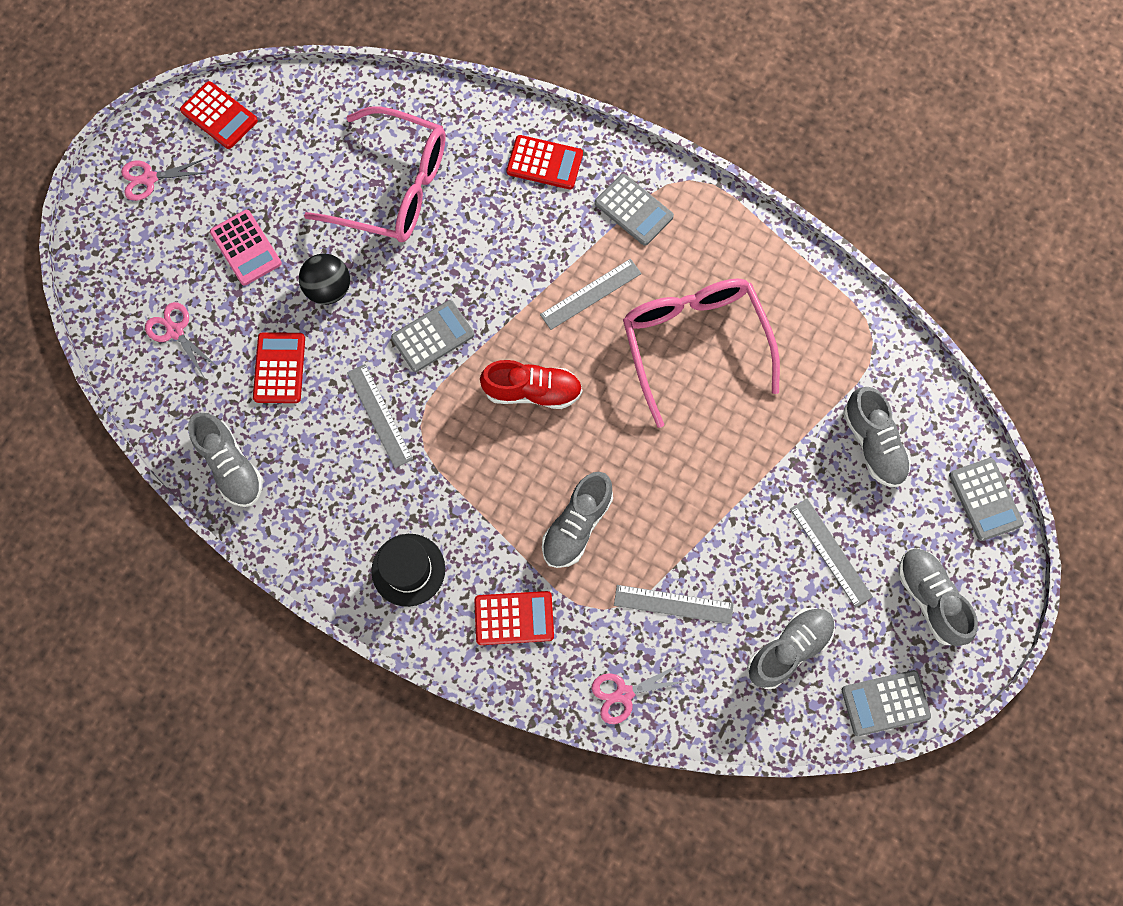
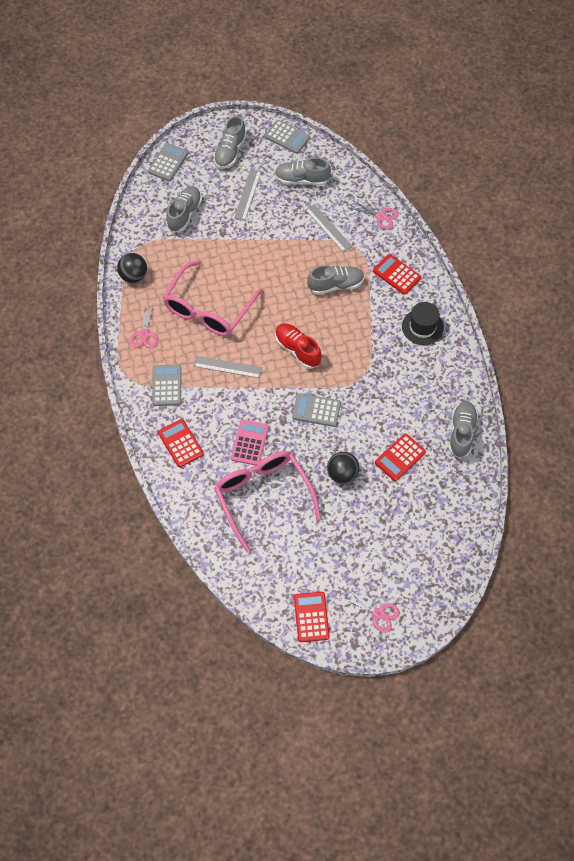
camera: 135 degrees left, 10 degrees down
(175, 331) = (434, 519): pink scissors -> pink scissors (144, 334)
(246, 248) = (363, 530): pink calculator -> pink calculator (249, 443)
(379, 415) = (374, 397): grey ruler -> none
(829, 302) = (133, 276): none -> black ball

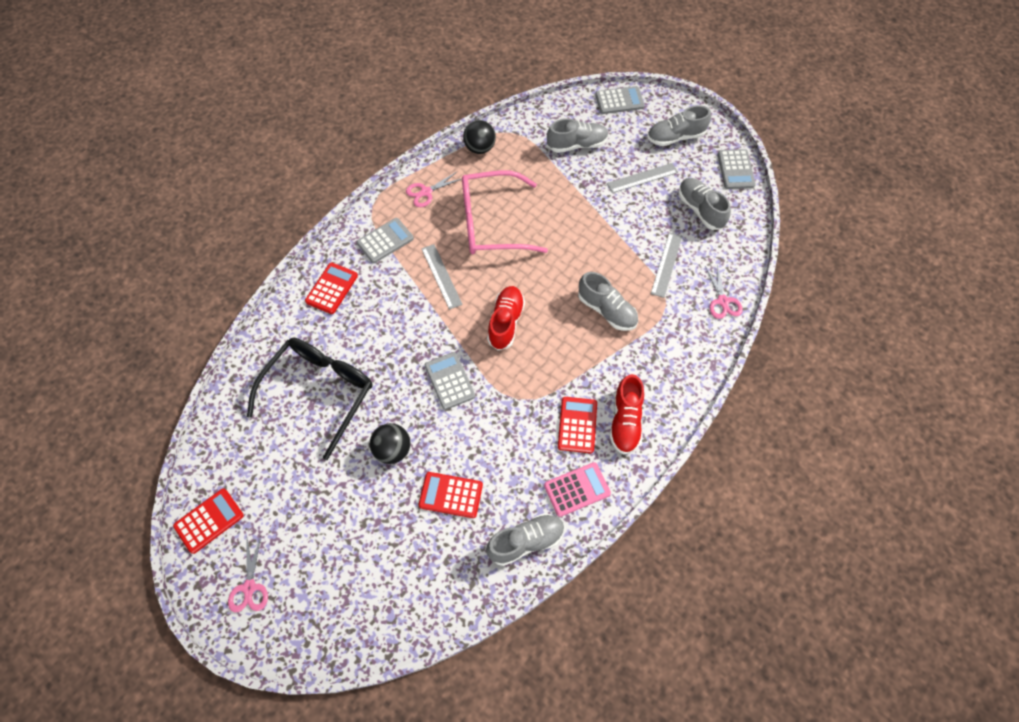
camera: 55 degrees right, 0 degrees up
(249, 443) = (371, 344): pink calculator -> pink calculator (577, 489)
(263, 497) = (319, 393): pink glasses -> black glasses
(396, 274) = (667, 358): red calculator -> red calculator (577, 425)
(422, 327) = (625, 421): black hat -> red shoe

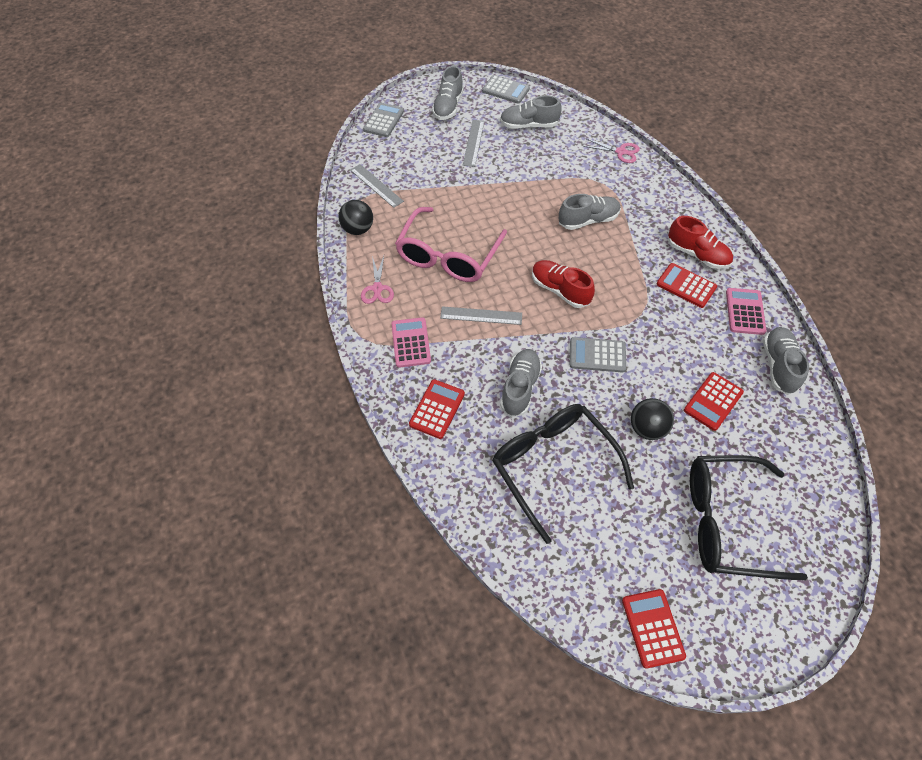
camera: 60 degrees left, 5 degrees down
(249, 587) = (743, 613): pink scissors -> none
(329, 548) = (727, 522): none -> black glasses
(332, 288) = (437, 409): red calculator -> red calculator turned 60 degrees clockwise
(385, 241) = (411, 342): grey calculator -> pink calculator
(577, 145) = (408, 165): grey shoe -> grey shoe (520, 388)
(666, 264) = (567, 167): grey ruler -> grey ruler (376, 185)

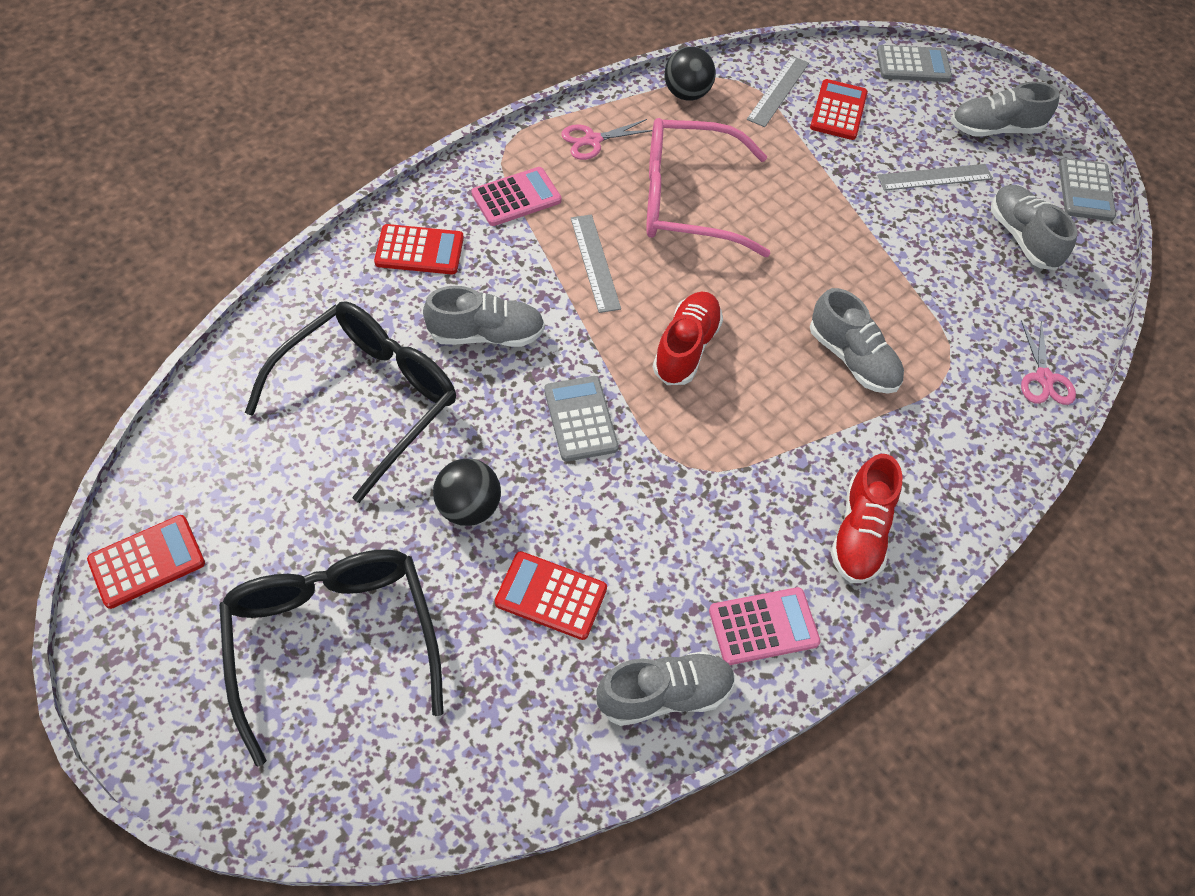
camera: 65 degrees right, 0 degrees up
(686, 286) = (779, 524): red calculator -> red calculator (838, 110)

